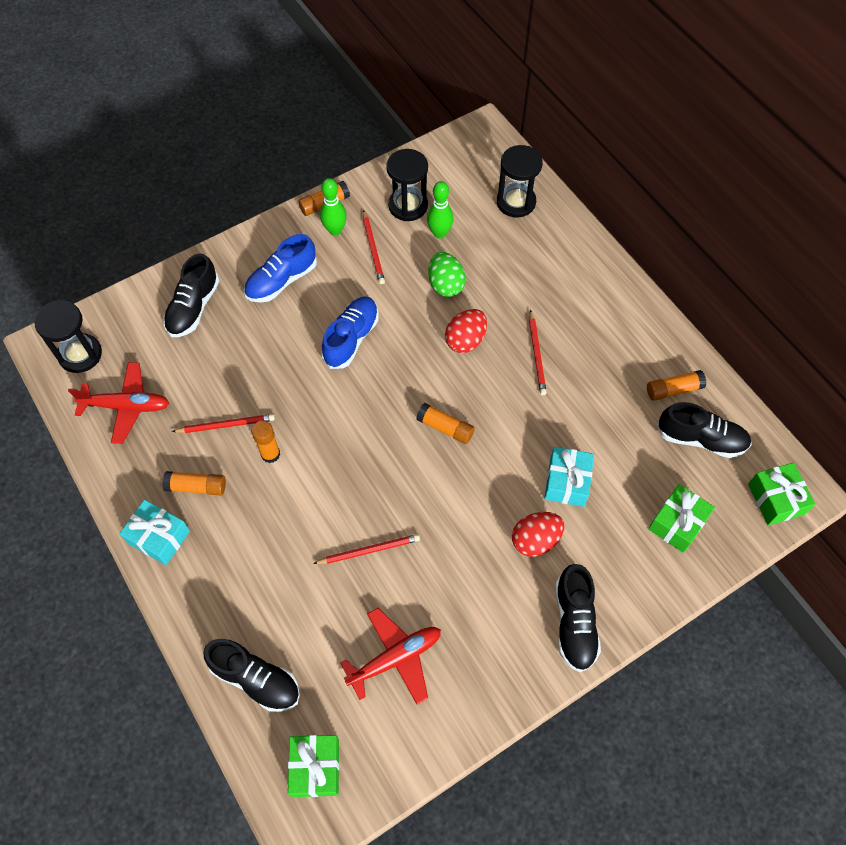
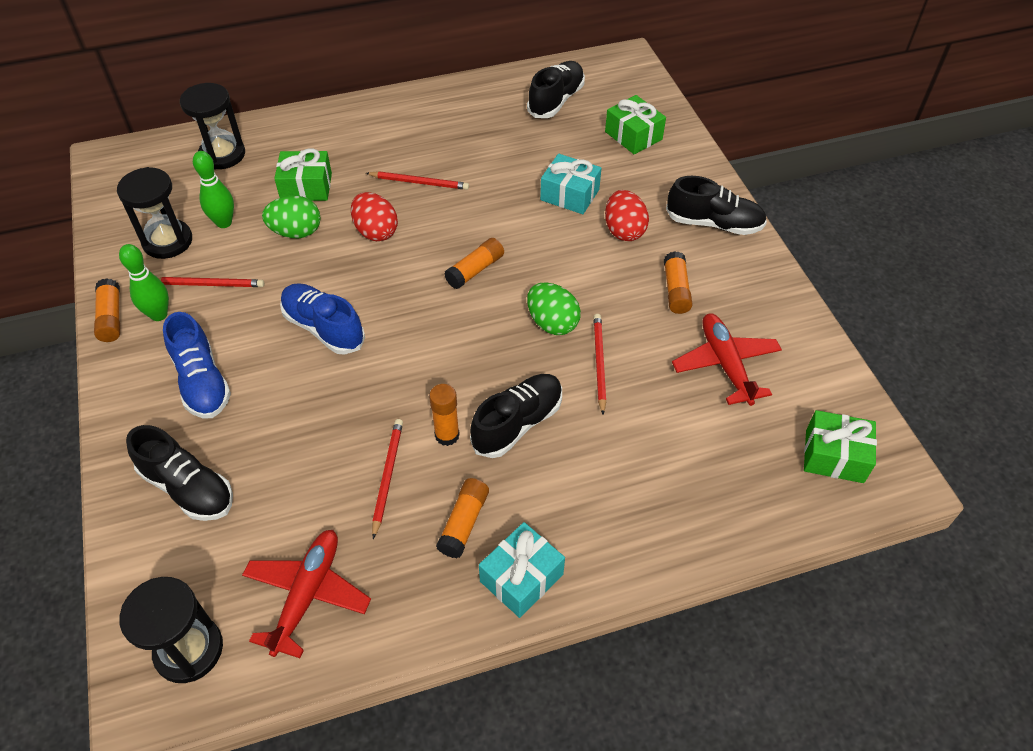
camera: 75 degrees left, 10 degrees down
(256, 679) = (728, 497): black shoe -> black shoe (517, 423)
(403, 503) = (552, 323): none -> green egg
(673, 390) = (499, 103): orange glue stick -> orange glue stick (676, 290)
(775, 499) = (628, 75): green gift -> green gift (306, 187)

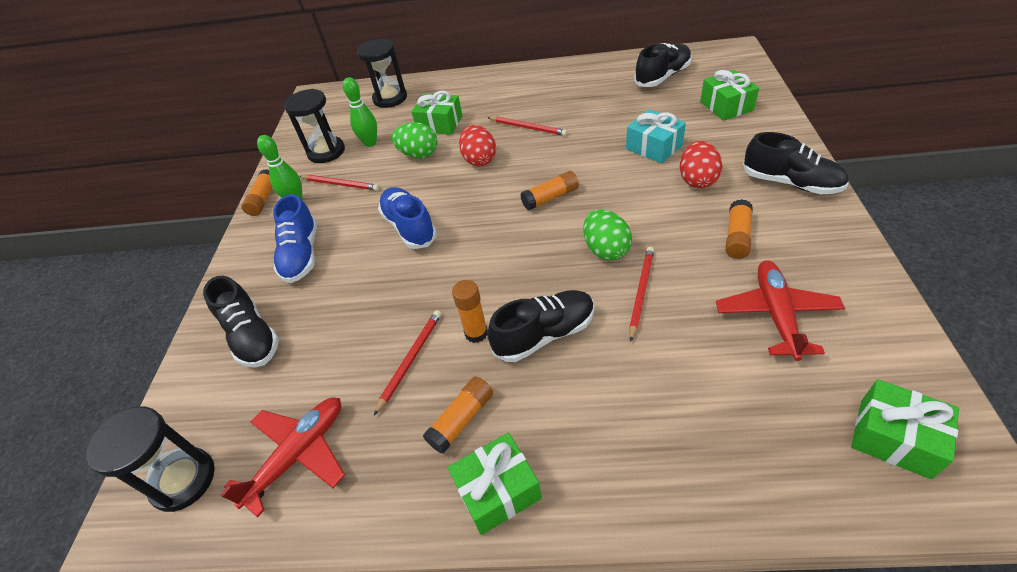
camera: 25 degrees right, 5 degrees down
(521, 578) = (498, 491): turquoise gift -> green gift

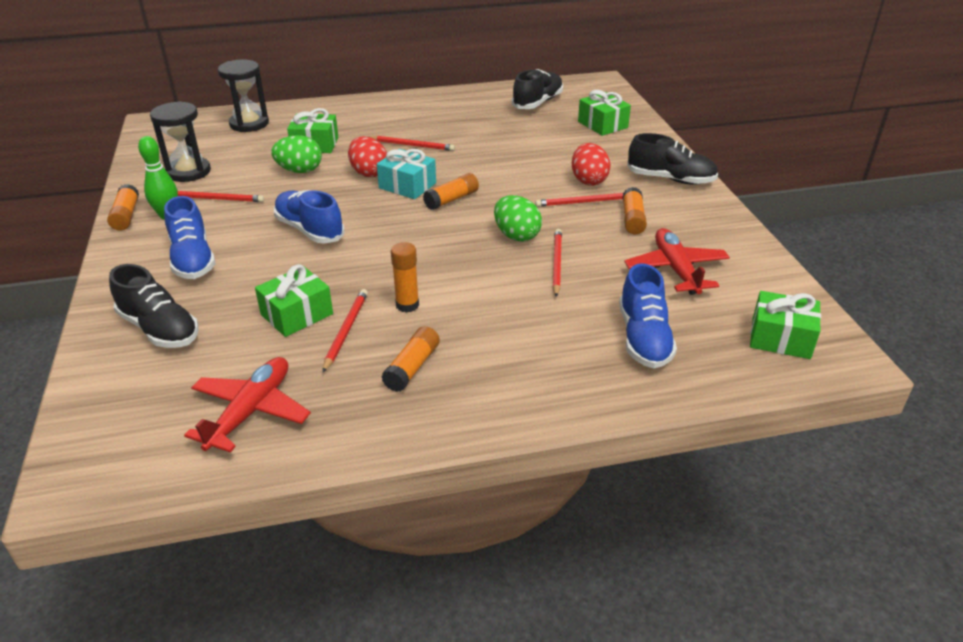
camera: 20 degrees left, 10 degrees down
(183, 480) = (126, 446): black hourglass -> none
(370, 143) = (239, 163): green bowling pin -> none
(498, 491) = (462, 411): green gift -> green gift (297, 314)
(544, 334) = (475, 300): black shoe -> none
(654, 147) = (542, 157): turquoise gift -> turquoise gift (407, 185)
(686, 209) = (584, 202): none -> red pencil
(720, 413) = (643, 338): none -> blue shoe

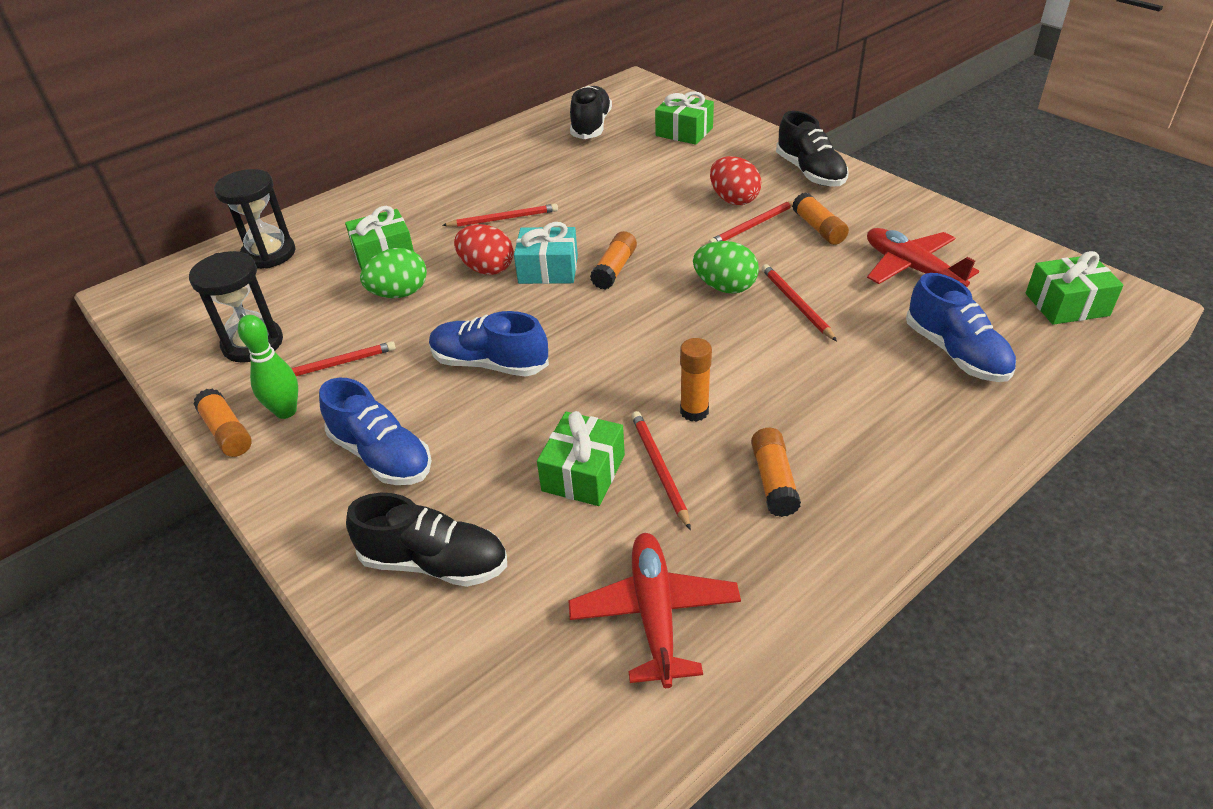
camera: 25 degrees left, 5 degrees up
(670, 179) = (810, 172): black shoe -> black shoe turned 75 degrees clockwise

